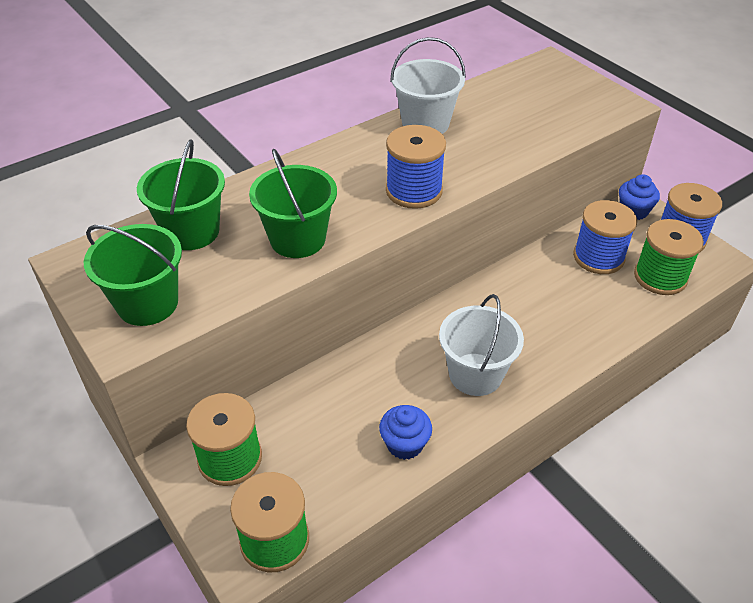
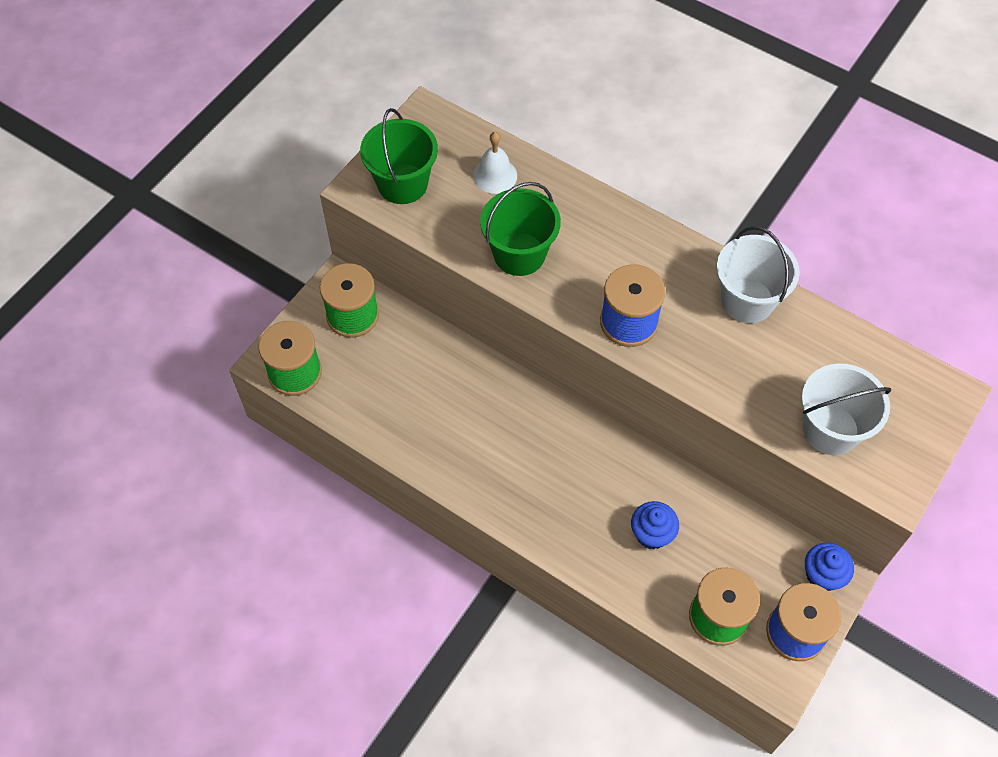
camera: 70 degrees right, 15 degrees up
(191, 231) = (495, 175): green bucket -> white bell
(405, 444) = (410, 433): blue cupcake -> blue cupcake (652, 534)
(475, 374) = (507, 468): white bucket -> white bucket (830, 430)
(598, 257) = (721, 549): blue spool -> none

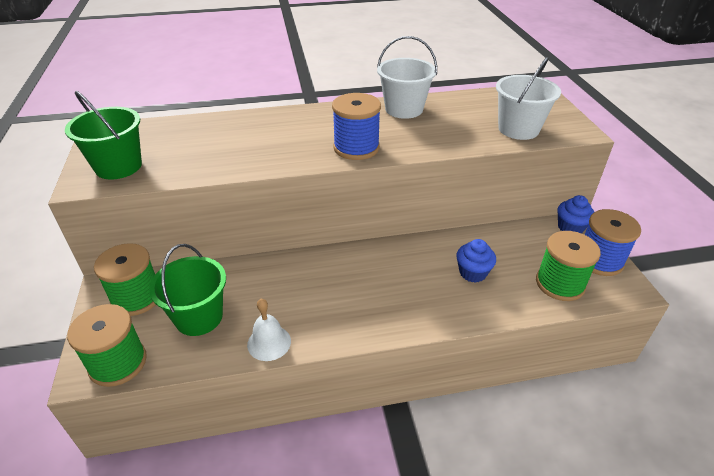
camera: 45 degrees left, 20 degrees down
(495, 175) = (186, 134): white bell -> white bell (269, 342)
(519, 254) = (247, 156): green bucket -> green bucket (199, 317)

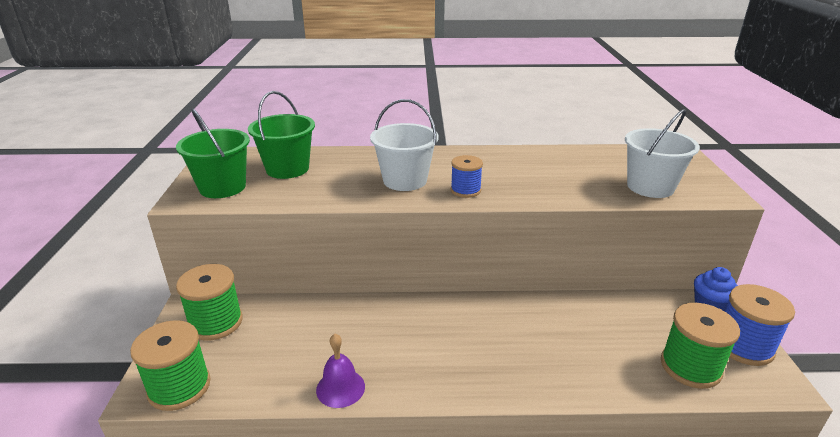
camera: 10 degrees right, 10 degrees down
(199, 317) = (273, 351): green bucket -> green bucket (287, 169)
(269, 342) = (340, 388): white bell -> purple bell
(356, 148) = (465, 190): blue spool -> blue spool, size x0.62
(404, 109) = (524, 158): white bucket -> white bucket (405, 180)
(473, 273) = (585, 341): blue cupcake -> none

